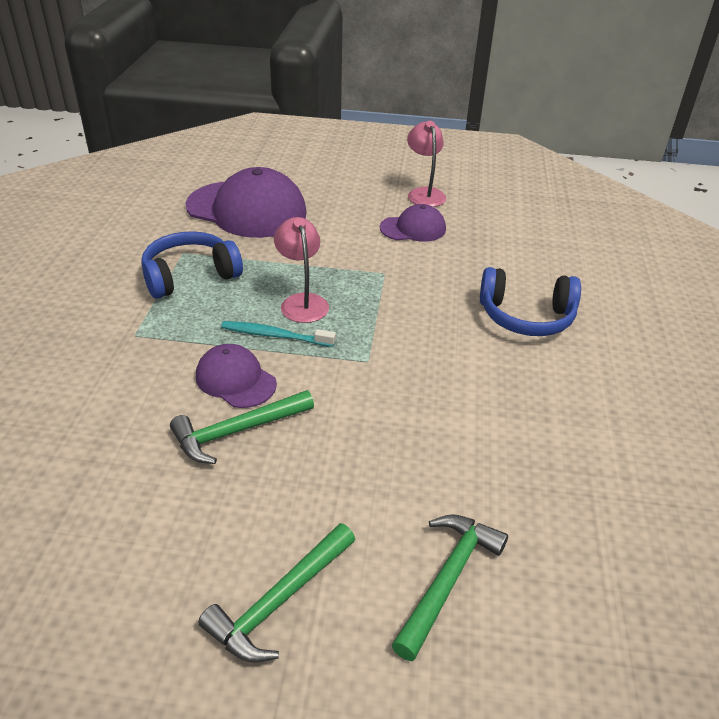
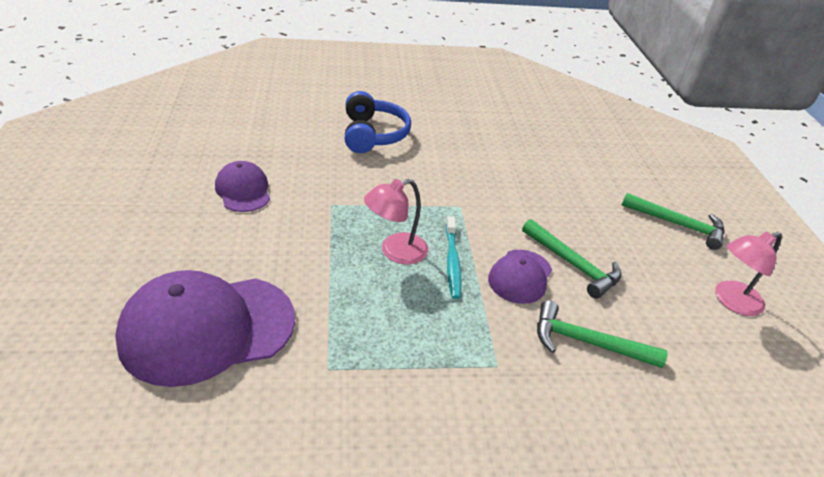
camera: 105 degrees left, 0 degrees up
(190, 276) = (376, 348): blue headphones -> none
(247, 209) = (207, 328): purple cap -> purple cap turned 120 degrees counterclockwise
(424, 193) = (162, 185): pink lamp -> pink lamp (731, 301)
(448, 579) = (618, 169): green hammer -> green hammer (587, 342)

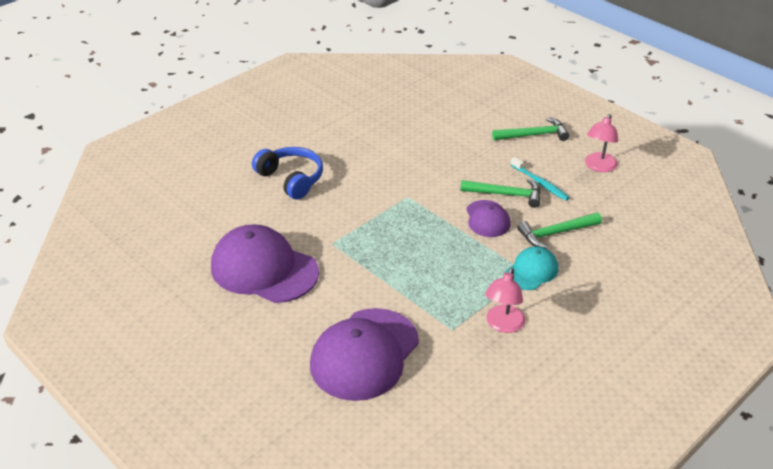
camera: 35 degrees left, 0 degrees up
(243, 190) = (264, 269): purple cap -> purple cap, size x1.90
(395, 252) = (406, 248): pink lamp -> pink lamp (503, 325)
(452, 261) = (443, 233): turquoise toothbrush -> turquoise toothbrush (540, 183)
(505, 367) = (531, 271): none -> turquoise cap

